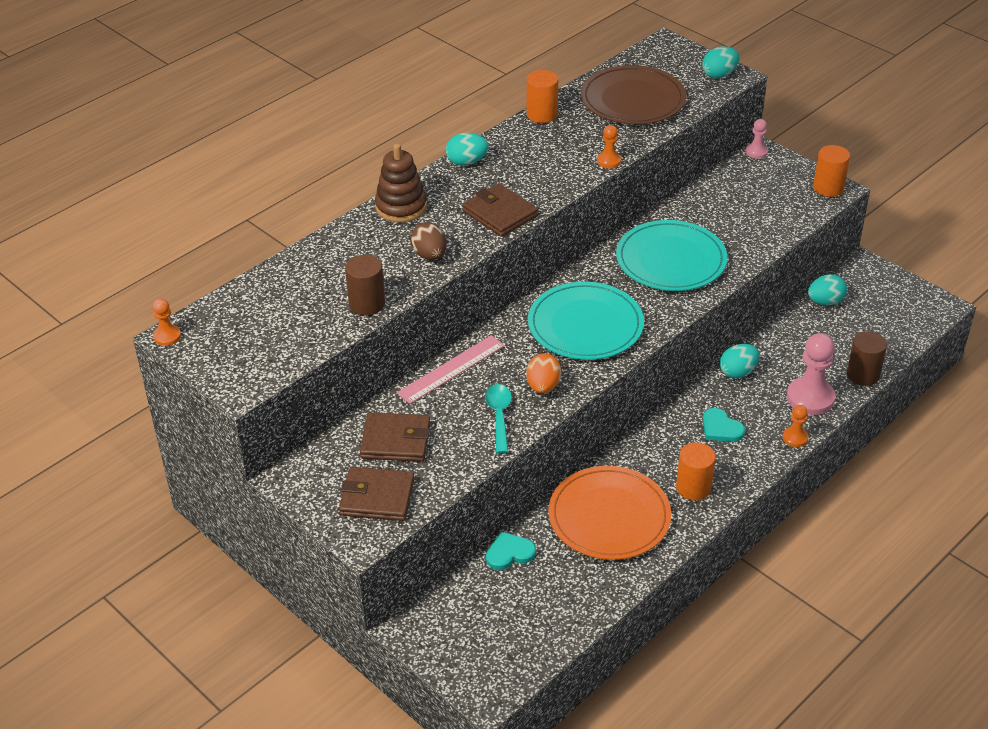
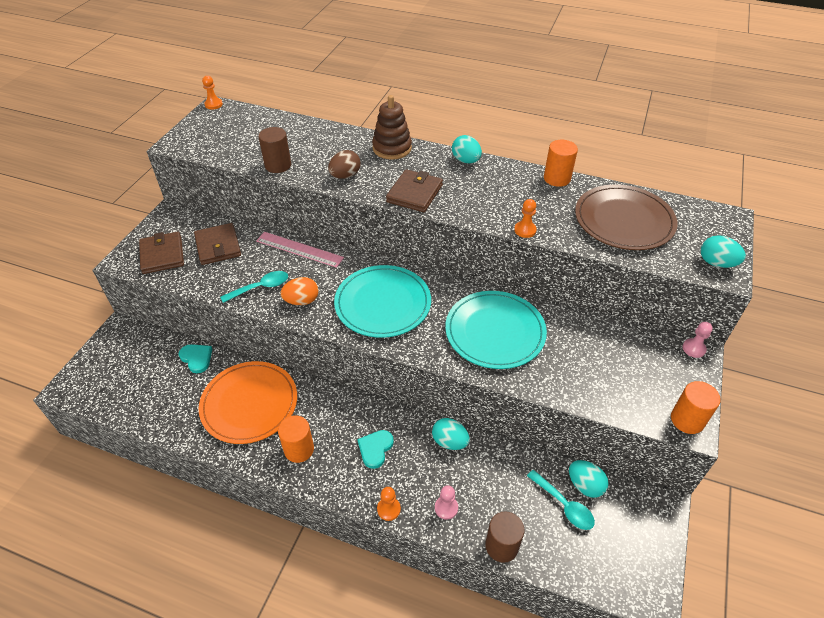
camera: 65 degrees right, 5 degrees up
(810, 398) = (446, 508): pink pawn -> pink pawn, size x0.52
(839, 322) = (564, 505): none -> turquoise spoon

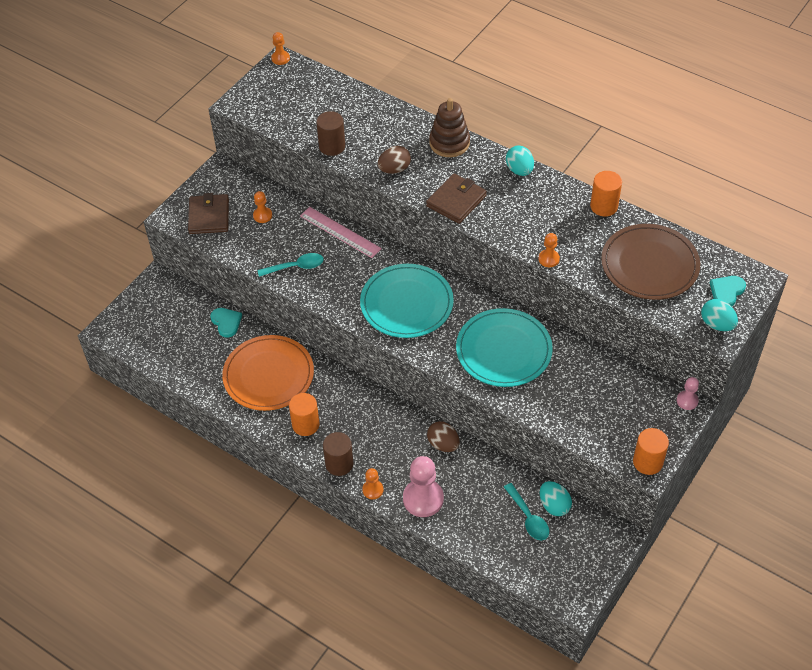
camera: 15 degrees right, 5 degrees up
(218, 246) = (262, 215): brown wallet -> orange pawn
(301, 301) = (331, 287): orange egg -> none
(375, 449) = (374, 437): turquoise heart -> turquoise heart (726, 291)
(446, 508) = (423, 499): pink pawn -> pink pawn, size x1.93
(449, 442) = (443, 444): turquoise egg -> brown egg
(501, 546) = (461, 538): brown cylinder -> brown cylinder (339, 464)

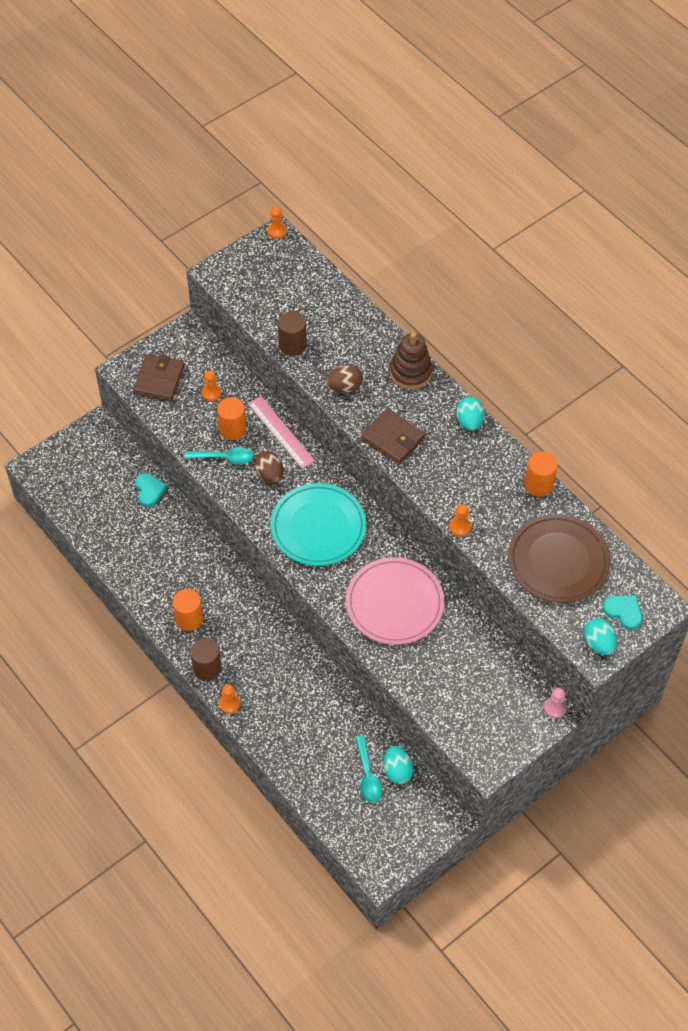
camera: 15 degrees right, 5 degrees up
(268, 375) = (171, 557): orange plate -> none
(423, 499) = (274, 727): pink pawn -> none
(443, 444) = (314, 677): brown egg -> brown egg (269, 474)
(456, 201) = (393, 438): brown wallet -> brown wallet turned 75 degrees clockwise
(503, 350) = (394, 603): turquoise plate -> pink plate
(647, 462) = (489, 759): orange cylinder -> orange cylinder (232, 429)
(726, 291) = (623, 611): turquoise heart -> turquoise heart turned 75 degrees clockwise

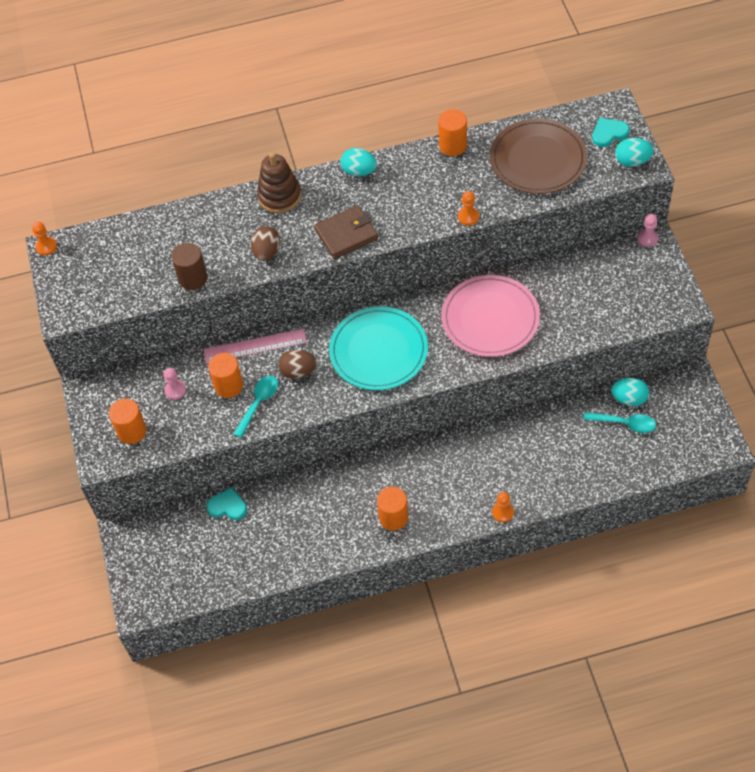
camera: 60 degrees left, 0 degrees up
(159, 380) = (132, 431): brown wallet -> orange cylinder
(207, 668) = (455, 519): brown cylinder -> none
(211, 393) = (175, 390): orange pawn -> pink pawn

